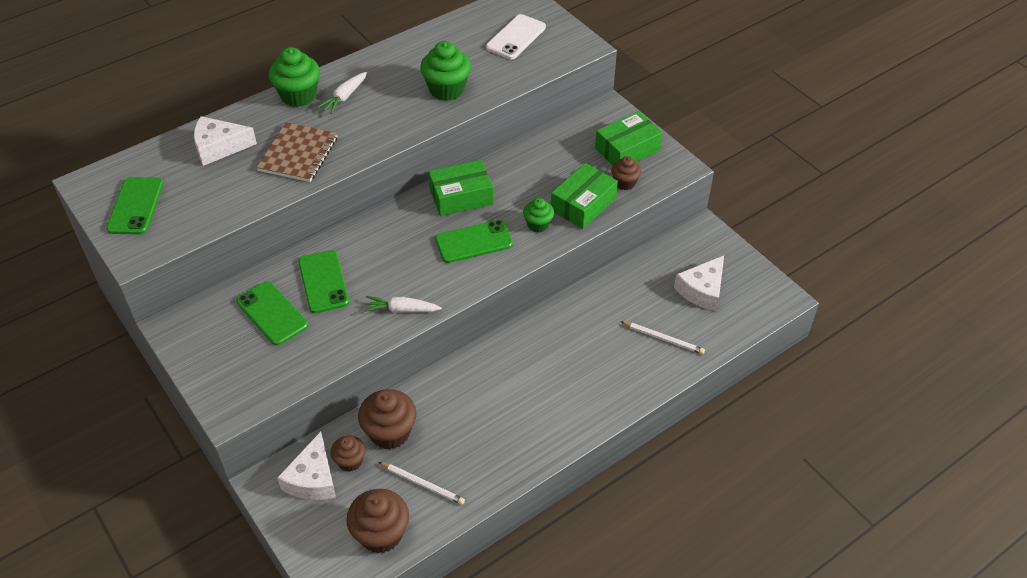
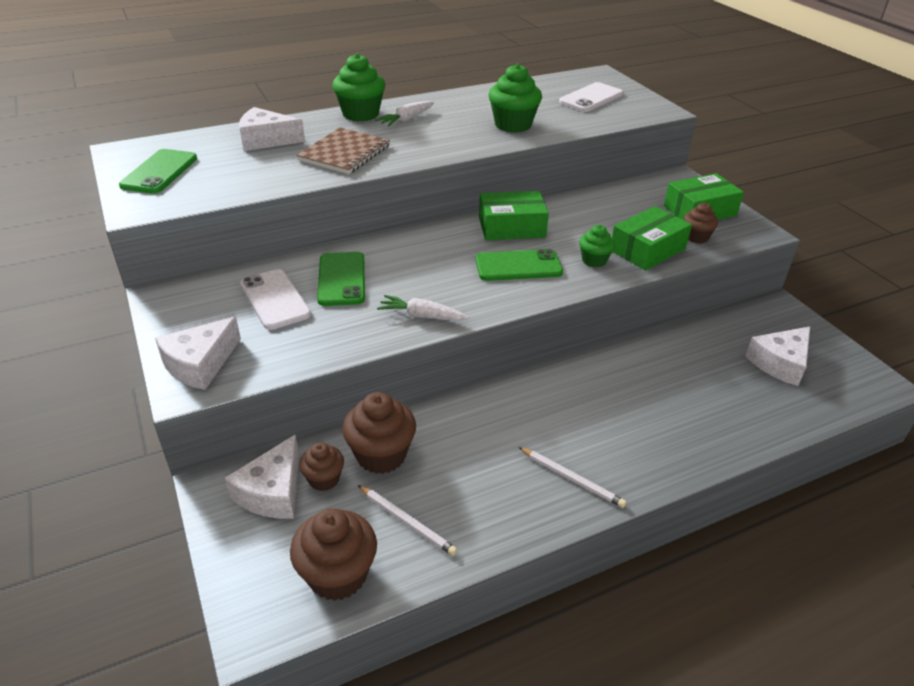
camera: 10 degrees right, 10 degrees down
(232, 388) = (200, 364): none -> white cheese
(272, 313) = (275, 299): green phone -> white phone
(663, 339) = (732, 405): white pencil -> white pencil (572, 478)

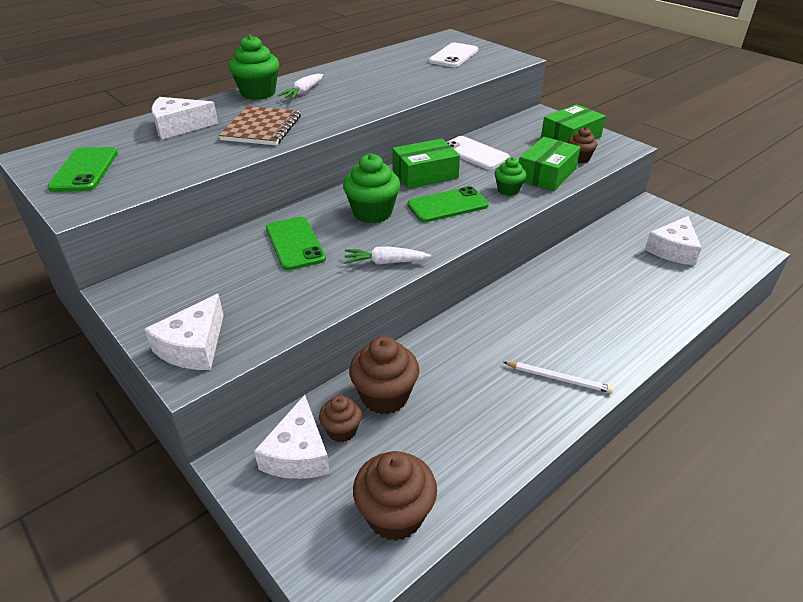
camera: 15 degrees left, 0 degrees up
(275, 299) = (239, 273): white phone -> white phone (474, 153)
(407, 521) = (436, 450): white pencil -> none
(513, 125) = (400, 85): green cupcake -> green cupcake (372, 213)

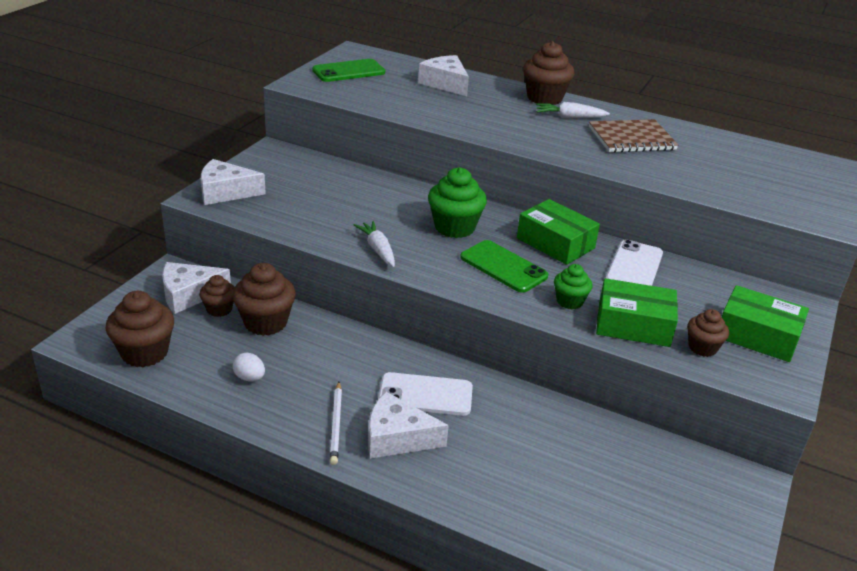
camera: 65 degrees right, 5 degrees down
(258, 93) = (544, 98): green cupcake -> brown cupcake
(262, 128) = (475, 115): brown notebook -> brown notebook (631, 138)
(295, 243) = (376, 200): green phone -> none
(453, 56) = (777, 179): white phone -> white phone (425, 395)
(473, 426) = (249, 378): none -> white egg
(673, 250) = (649, 509): white cheese -> white cheese (397, 438)

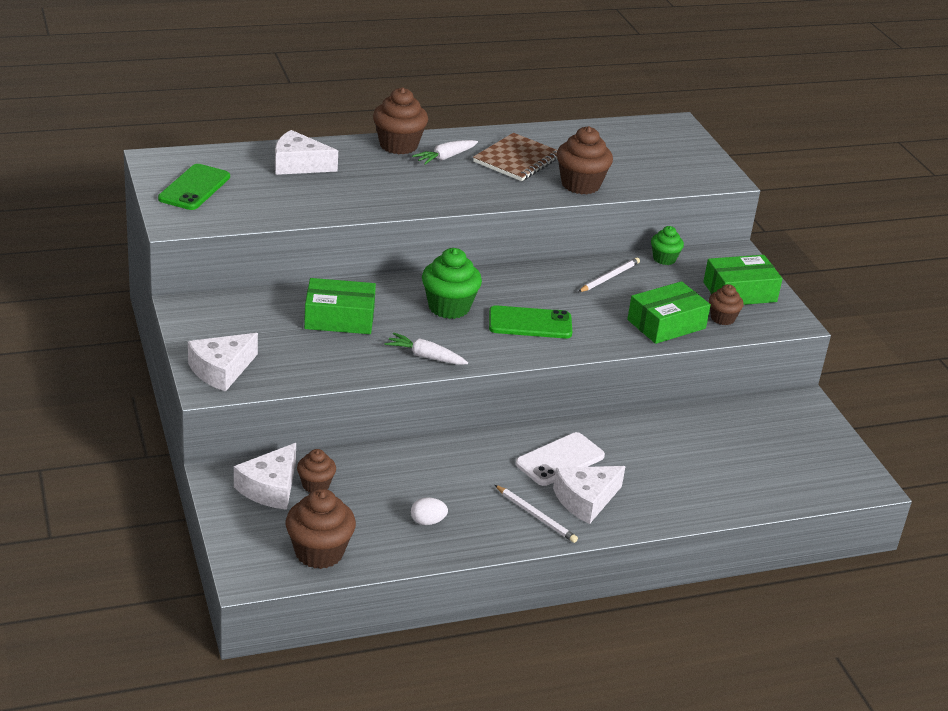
camera: 45 degrees left, 0 degrees up
(265, 322) = (369, 474): brown cupcake -> brown cupcake (580, 185)
(555, 243) = (535, 284): green box -> green box (339, 318)
(569, 301) = (607, 327): green cupcake -> green cupcake (664, 259)
(634, 267) = (609, 277): white phone -> white pencil

